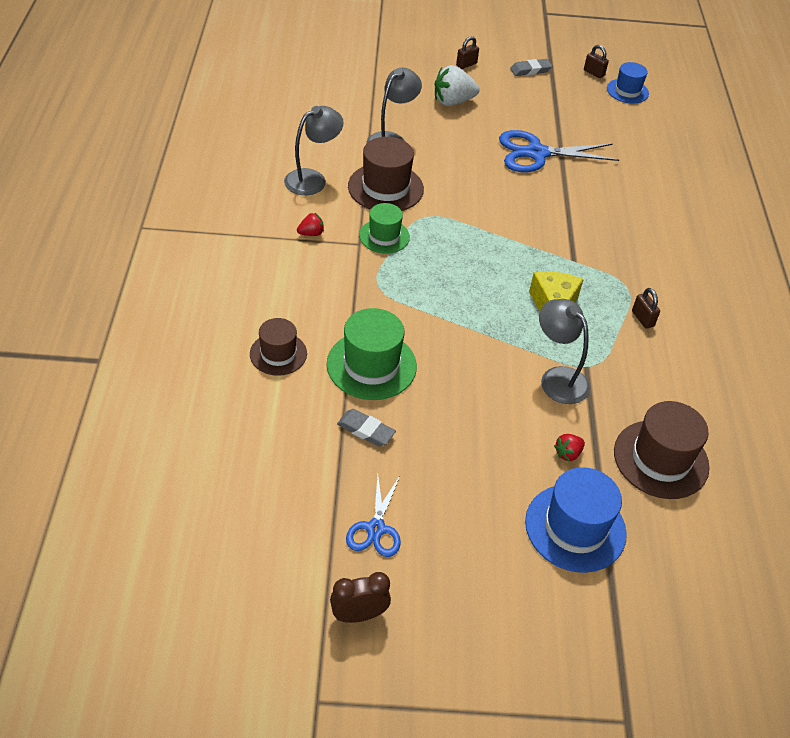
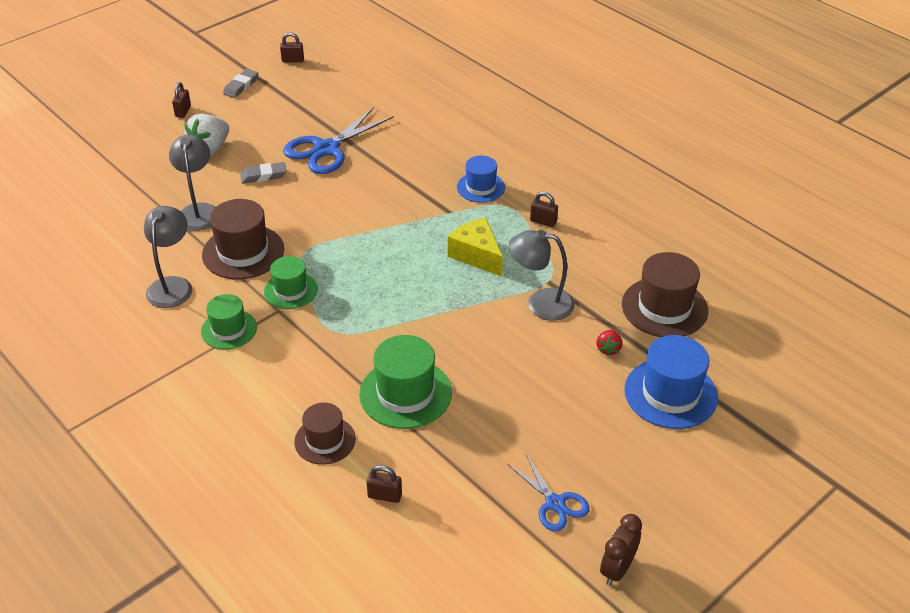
camera: 40 degrees left, 5 degrees down
(269, 422) = (385, 495): none -> brown padlock
(311, 233) = (229, 329): red strawberry -> green hat
(365, 430) = (461, 443): grey eraser -> grey eraser (263, 176)
(627, 91) = (334, 60): blue hat -> blue hat (480, 187)

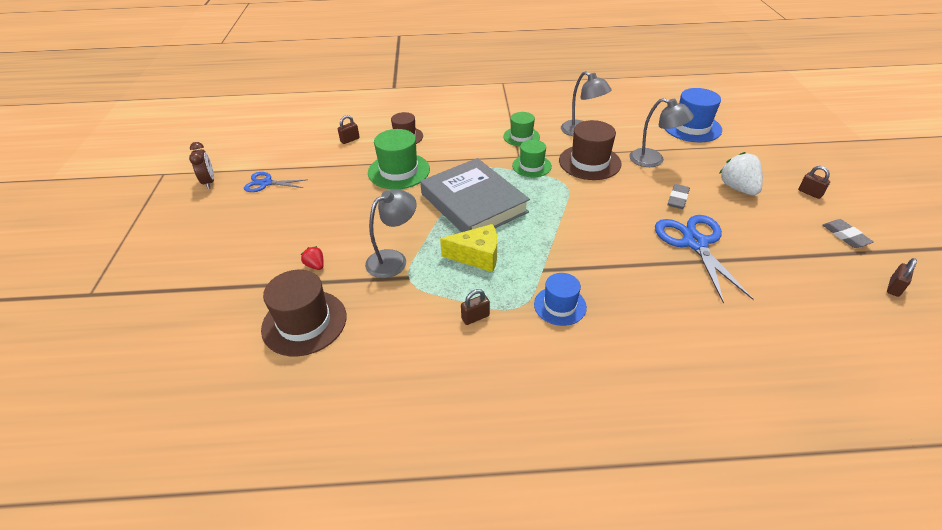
camera: 130 degrees right, 0 degrees up
(403, 298) = (473, 203): none -> grey book
(670, 393) = (247, 269): blue hat -> blue hat (691, 127)

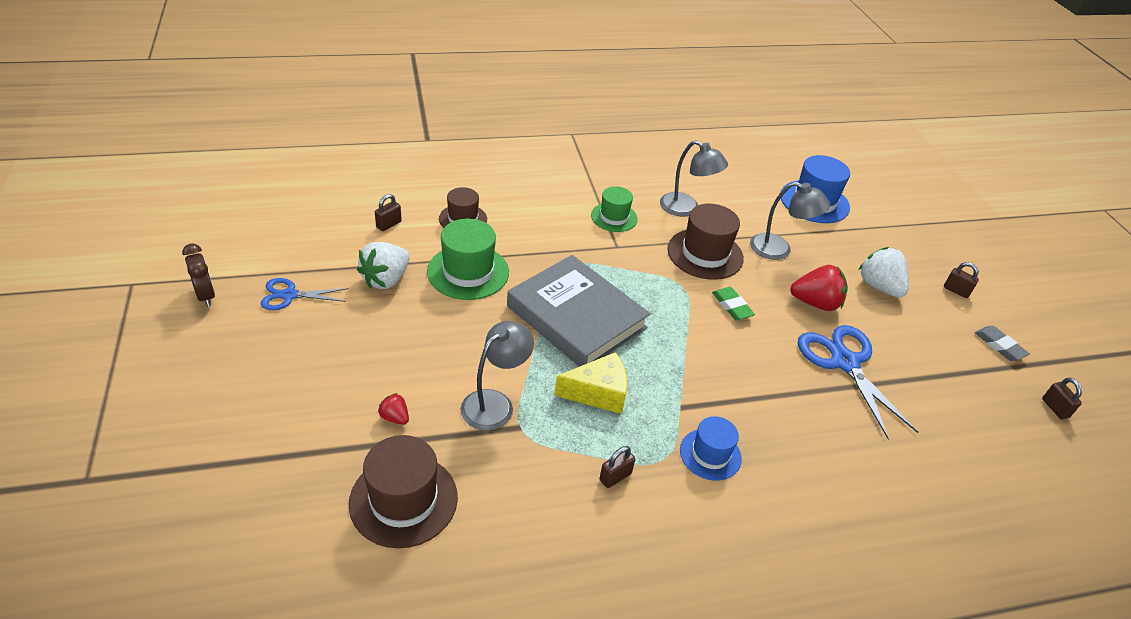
camera: 15 degrees left, 0 degrees up
(337, 175) = (386, 279): none -> white strawberry
(531, 166) = (636, 261): green hat -> none
(604, 199) = (732, 306): none -> green eraser
(677, 199) = (815, 303): grey eraser -> red strawberry
(894, 287) = (1055, 408): brown padlock -> brown padlock turned 45 degrees counterclockwise

